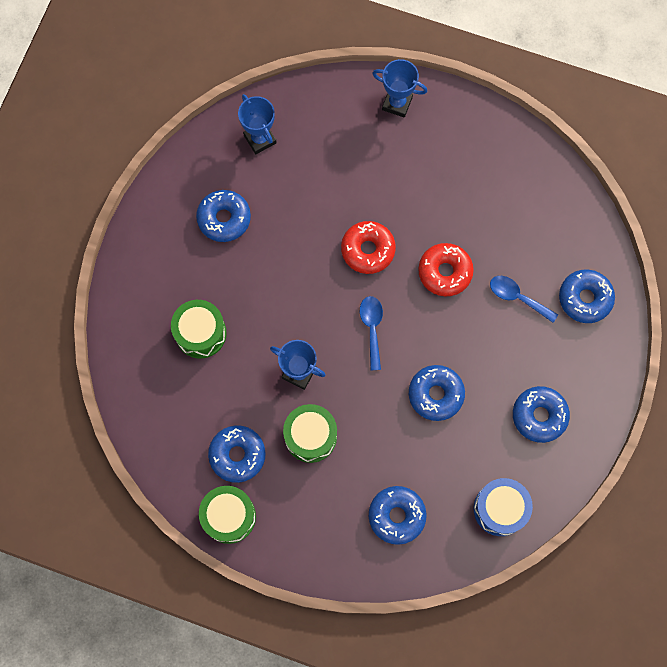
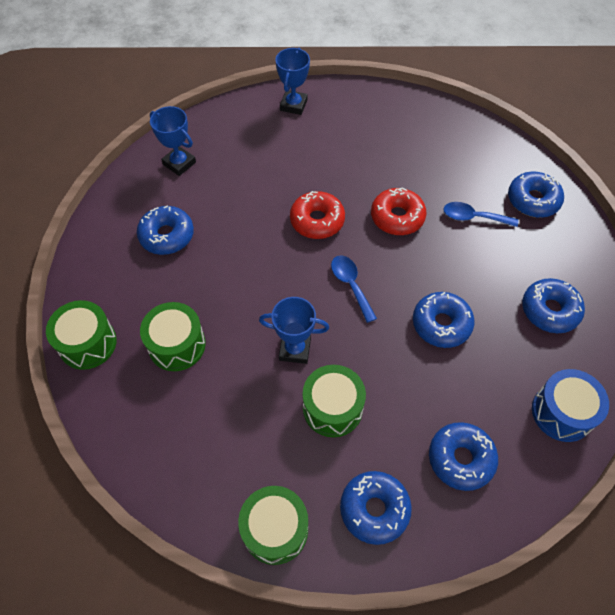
camera: 20 degrees left, 15 degrees down
(126, 305) = (87, 343): none -> green drum
(237, 455) = (260, 456): blue donut -> blue donut (374, 509)
(397, 103) = (293, 105): blue trophy -> blue trophy turned 75 degrees counterclockwise

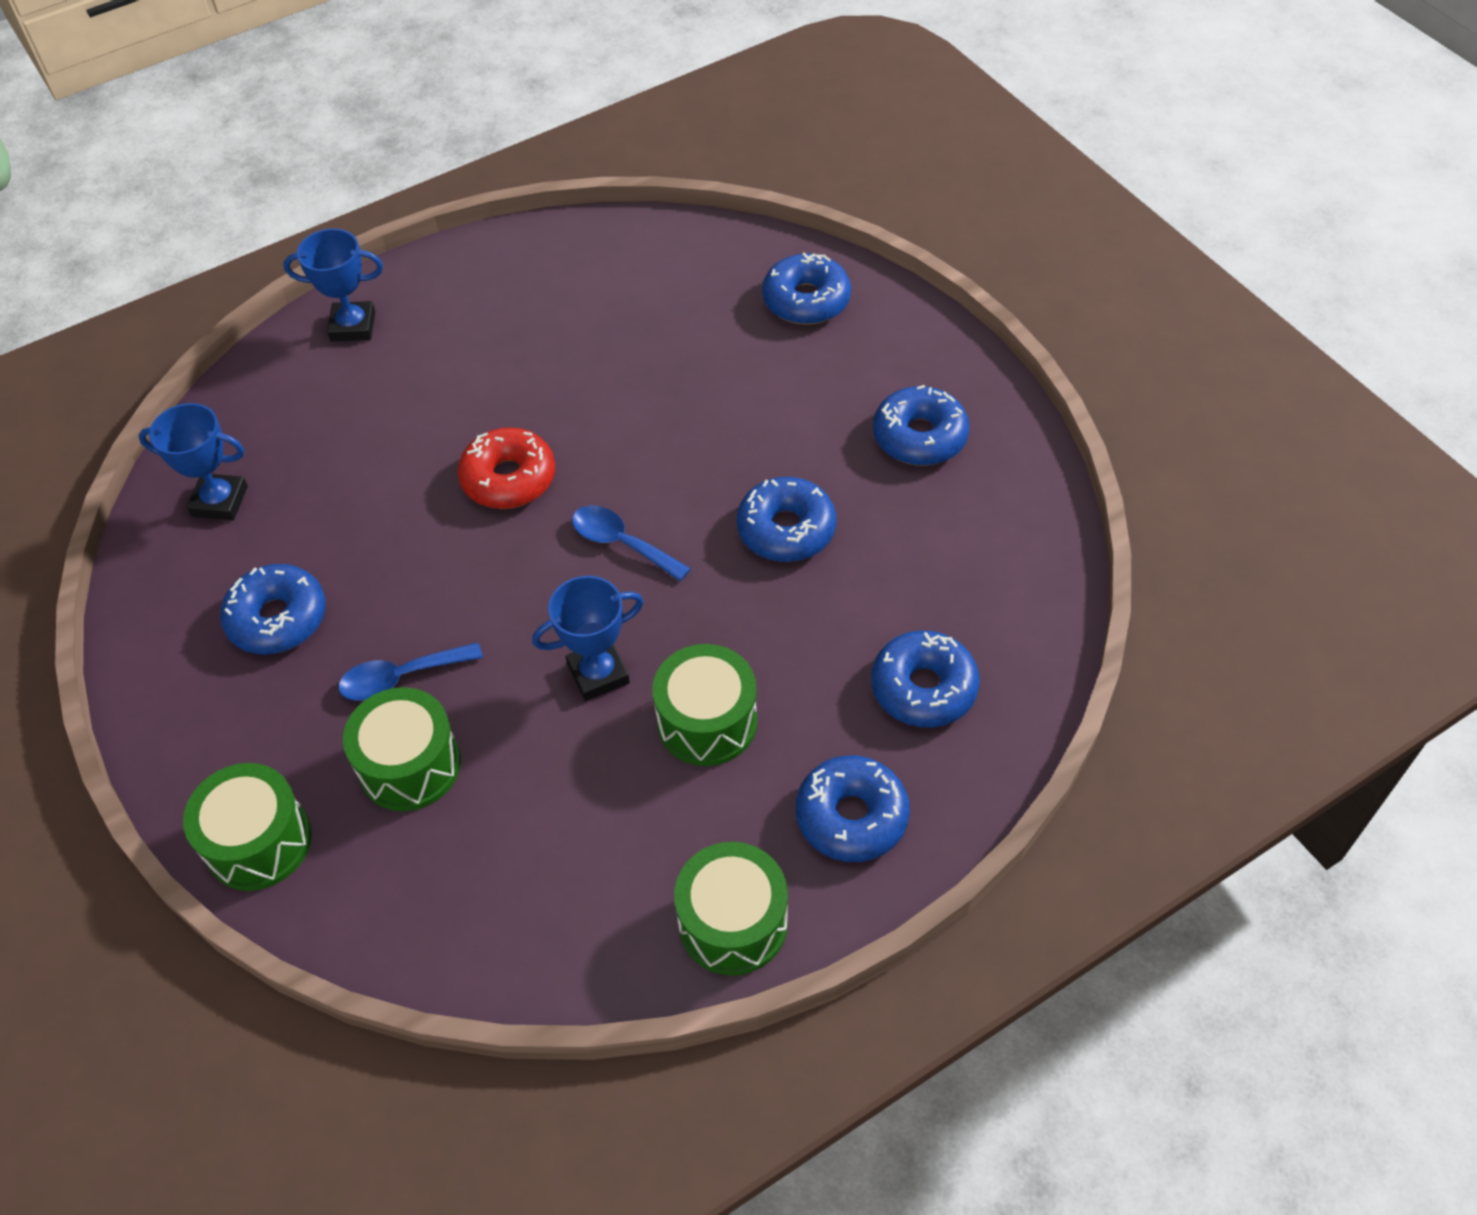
camera: 30 degrees left, 5 degrees down
(293, 105) = (353, 326): blue trophy -> blue trophy turned 75 degrees counterclockwise
(397, 217) = (627, 415): red donut -> none
(473, 217) = (738, 363): blue spoon -> blue spoon (401, 677)
(562, 412) = (1015, 558): blue drum -> none

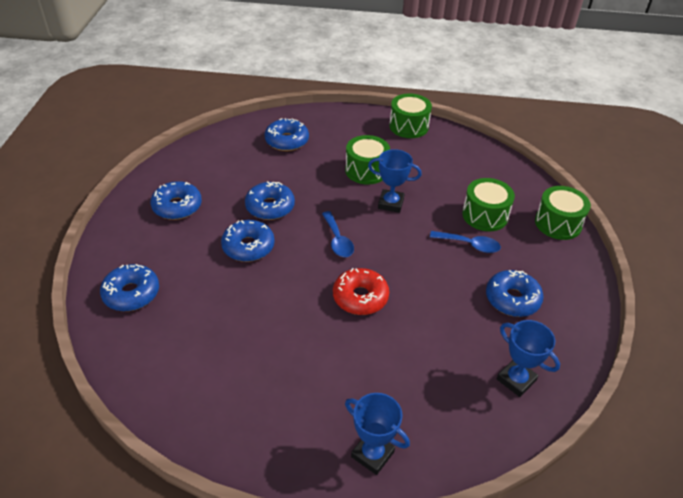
camera: 145 degrees left, 10 degrees down
(851, 816) = (348, 127): blue donut -> blue donut (248, 247)

